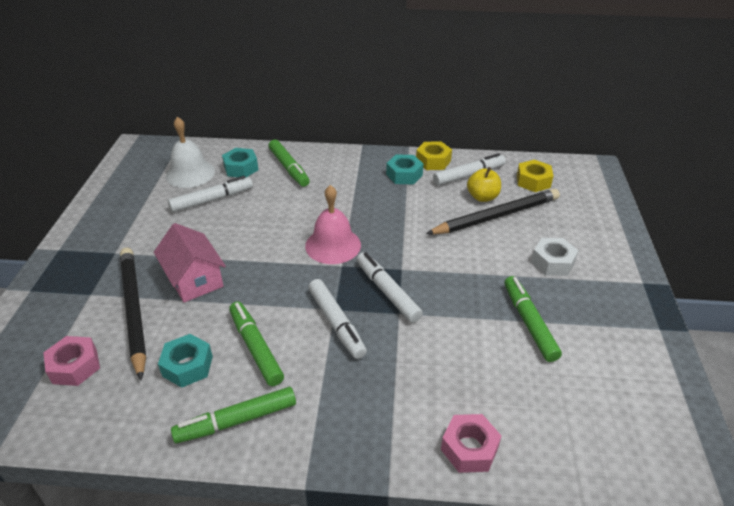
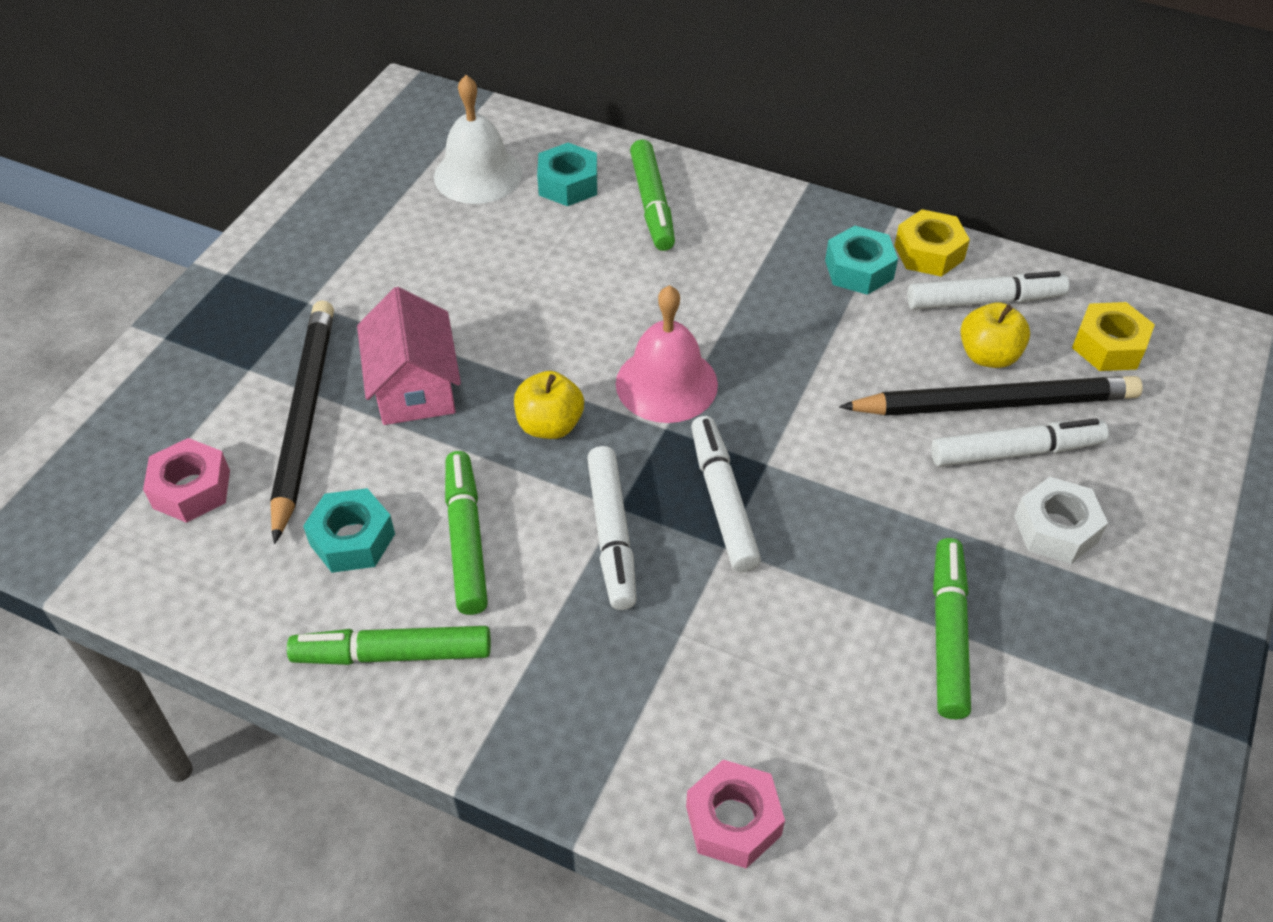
camera: 20 degrees right, 10 degrees up
(212, 200) = (496, 238): white marker -> white marker (1015, 452)
(279, 279) = (550, 425): none -> yellow apple

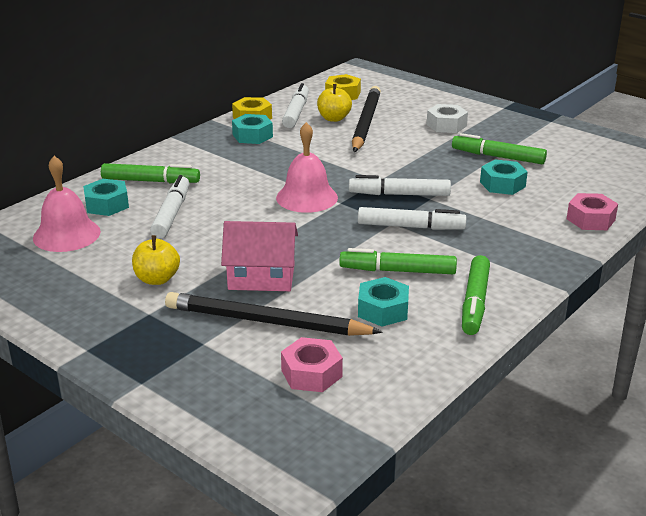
camera: 75 degrees left, 20 degrees down
(478, 174) = (66, 234): white bell -> pink bell
(550, 425) = (320, 235): yellow apple -> yellow apple (157, 279)
(826, 654) = (502, 184): none -> turquoise nut
(1015, 452) = (398, 124): white marker -> white marker (172, 214)

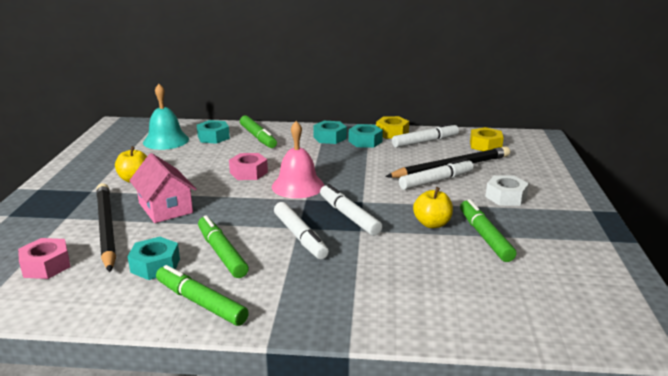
camera: 55 degrees right, 5 degrees down
(66, 234) = (166, 140): pink bell -> turquoise bell
(172, 214) = (222, 156): white marker -> white marker (436, 181)
(334, 118) = (438, 155): yellow apple -> yellow apple (432, 224)
(474, 302) = (201, 303): green marker -> green marker turned 60 degrees clockwise
(502, 184) = (433, 254): turquoise nut -> turquoise nut (330, 138)
(590, 219) = (429, 322): pink nut -> pink nut (248, 172)

